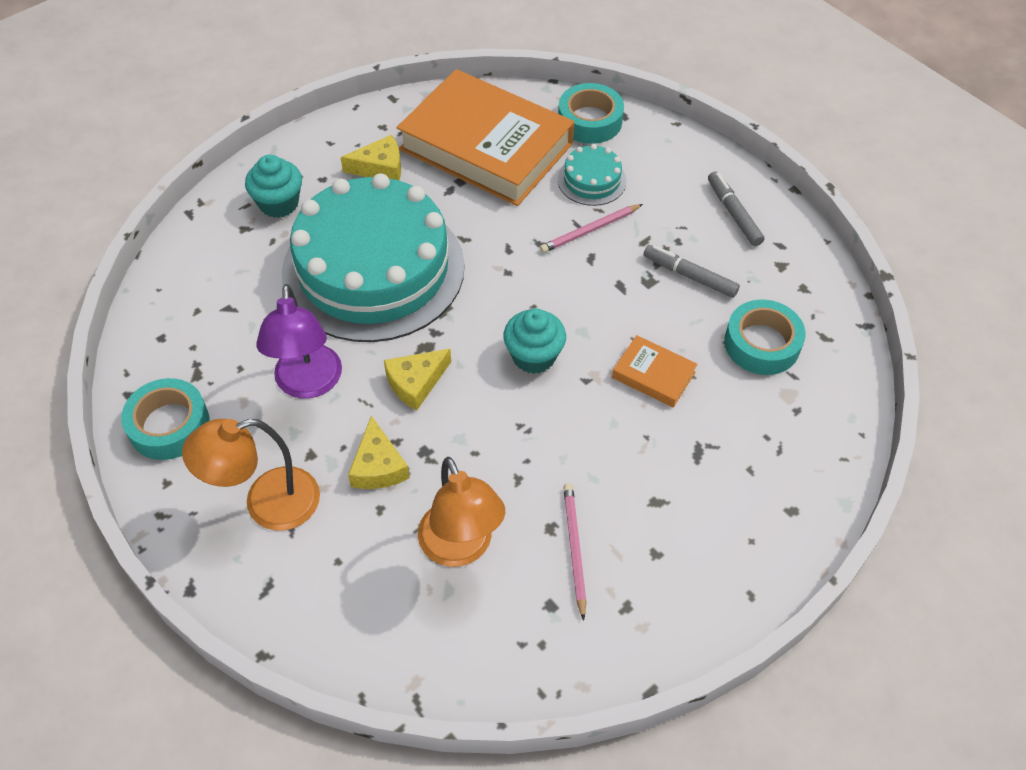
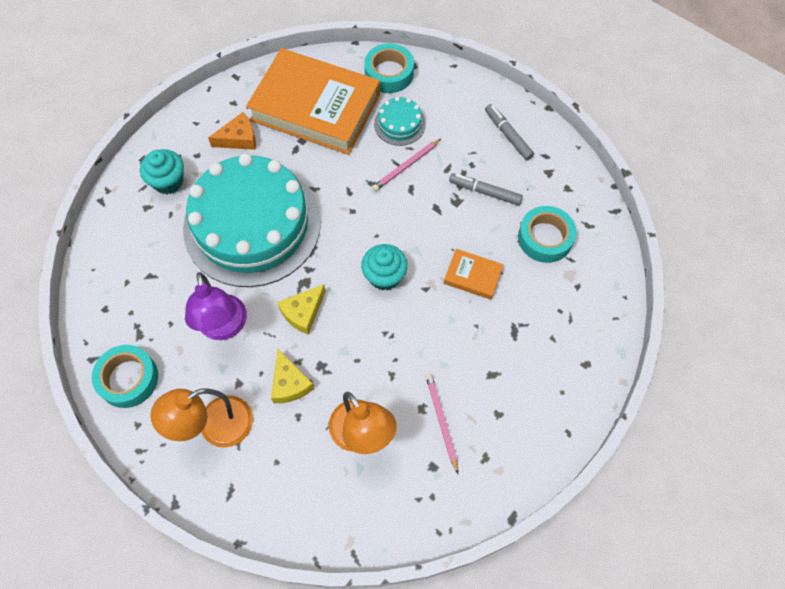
camera: 10 degrees left, 10 degrees up
(380, 168) = (239, 138): yellow cheese -> orange cheese

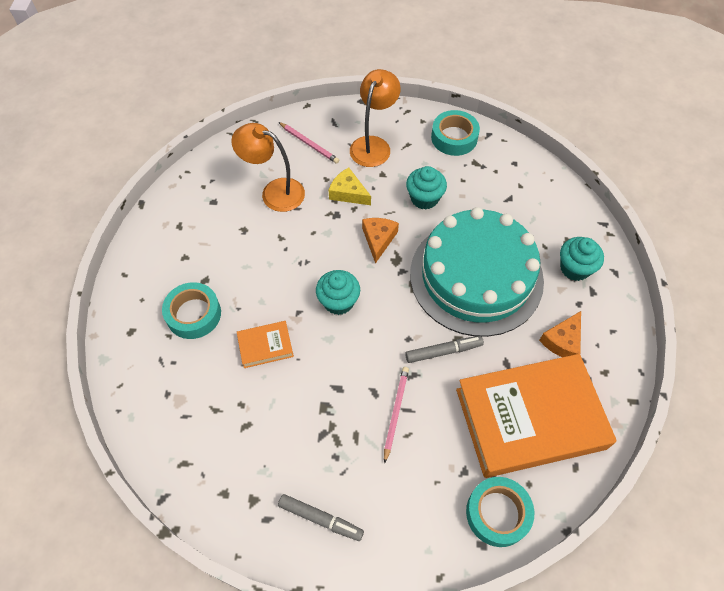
camera: 145 degrees right, 5 degrees down
(224, 327) = (424, 198): purple lamp -> turquoise cupcake
(303, 312) = (378, 239): yellow cheese -> orange cheese
(400, 124) = (437, 456): turquoise cake -> none
(441, 421) = (224, 230): pink pencil -> pink pencil (309, 144)
(485, 192) = (304, 434): grey marker -> grey marker (443, 351)
(545, 238) = (220, 422): turquoise tape -> turquoise tape (193, 314)

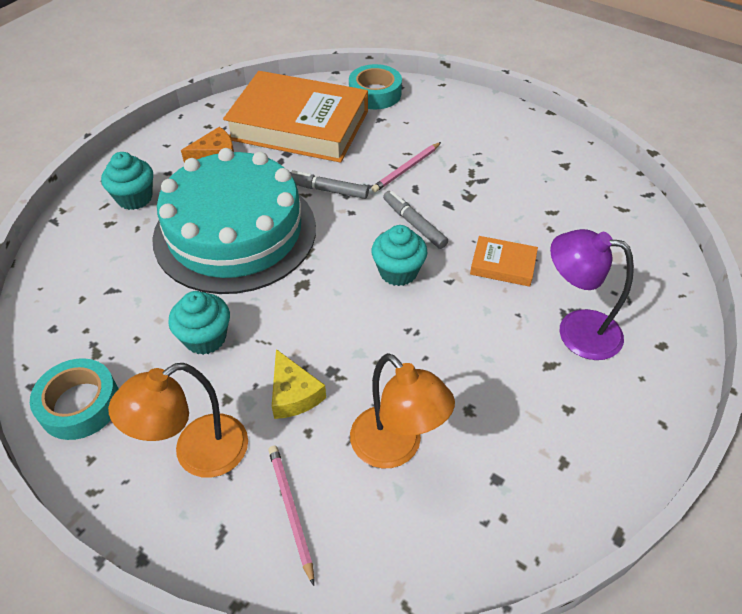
camera: 150 degrees left, 10 degrees down
(193, 314) = (576, 331): turquoise tape -> purple lamp
(320, 519) = (512, 136): grey marker -> grey marker (414, 224)
(378, 239) = (303, 315): orange cheese -> none

